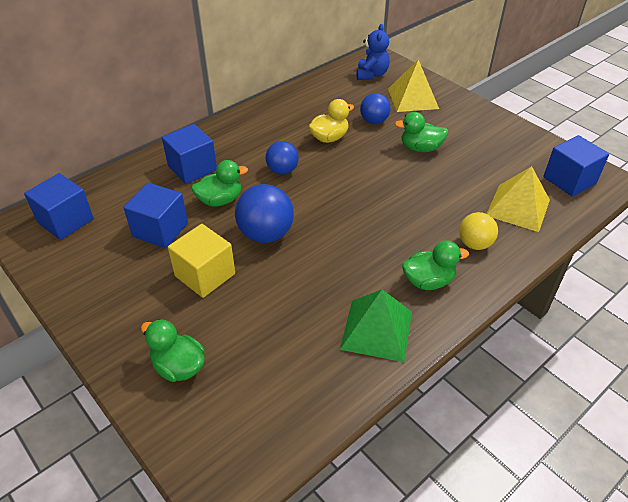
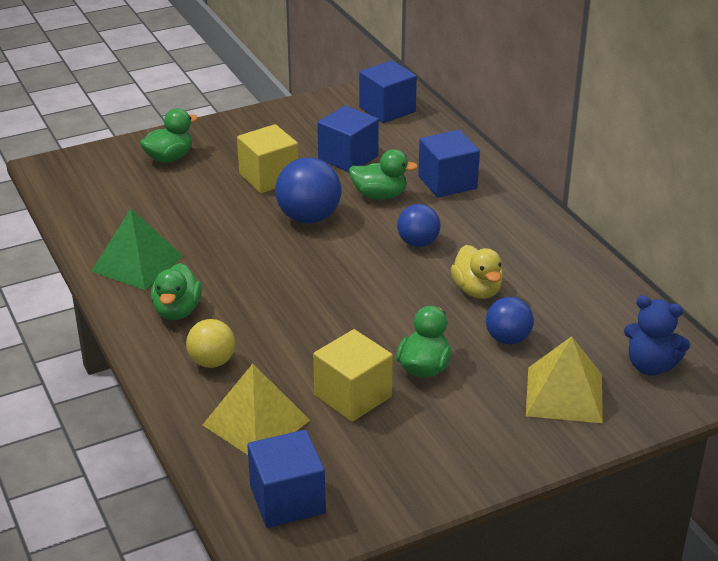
camera: 105 degrees right, 10 degrees down
(220, 200) = (379, 195): green duck -> green duck turned 75 degrees counterclockwise
(465, 171) = (353, 396): none -> yellow cube

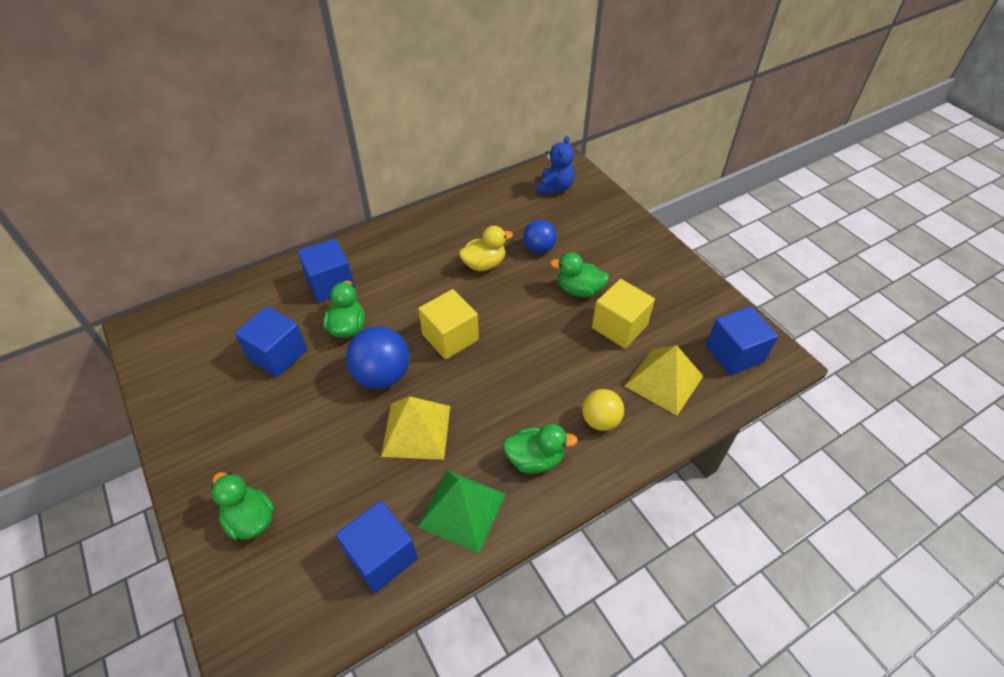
camera: 95 degrees left, 15 degrees up
(269, 177) = (307, 415): yellow cube -> yellow cube (450, 337)
(387, 109) = (188, 330): blue cube -> blue cube (381, 556)
(418, 243) = (422, 299): blue ball -> none
(564, 394) = (591, 224): yellow pyramid -> yellow pyramid (416, 430)

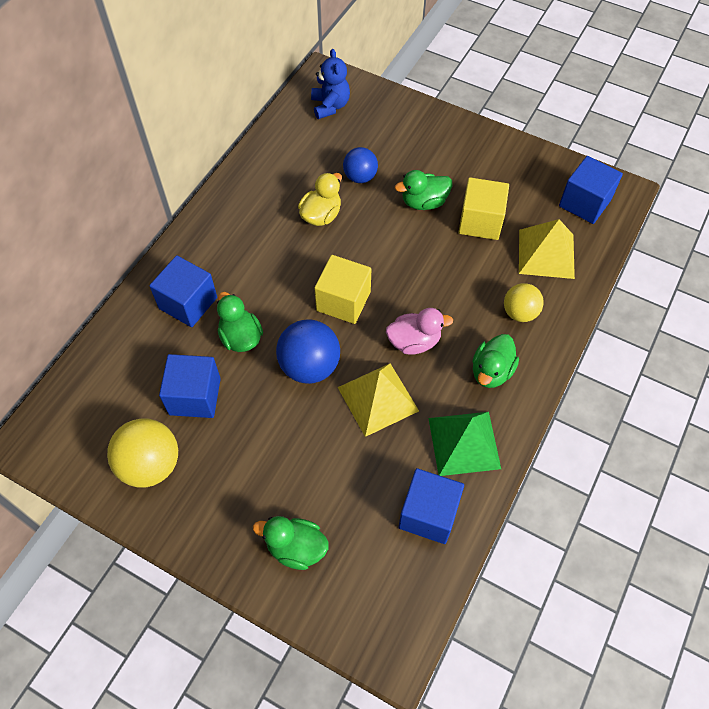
camera: 30 degrees left, 10 degrees up
(203, 389) = (151, 464): none -> yellow ball
(484, 398) = (414, 342): none -> pink duck
(535, 459) = (491, 371): green duck -> green duck turned 150 degrees clockwise

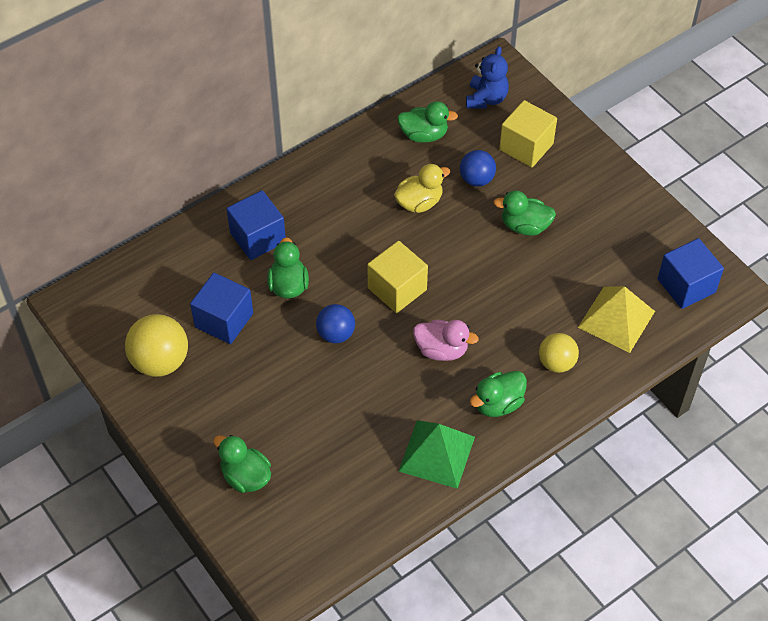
camera: 25 degrees right, 5 degrees down
(293, 155) = (424, 135): none -> green duck
(309, 366) = (336, 334): blue ball -> blue ball, size x0.64
(377, 399) = (381, 386): yellow pyramid -> none
(428, 514) = (372, 497): blue cube -> none
(480, 221) = (569, 265): yellow cube -> yellow cube (526, 147)

